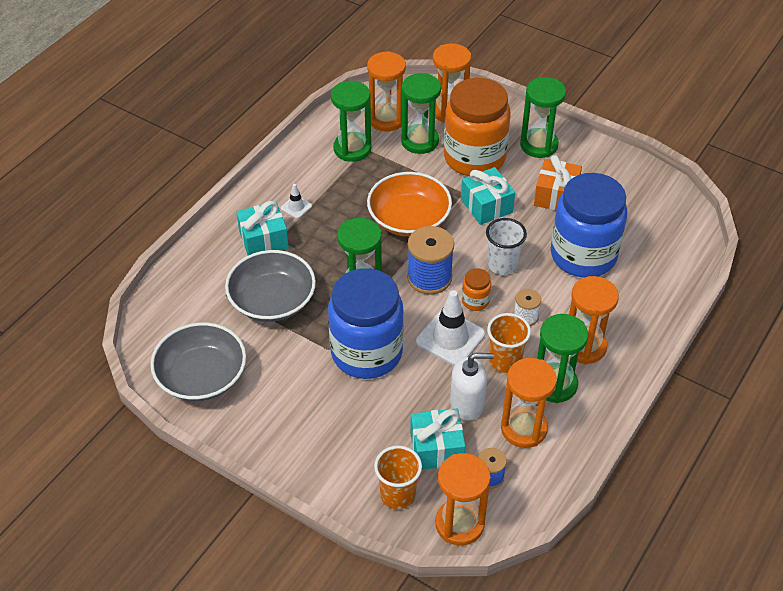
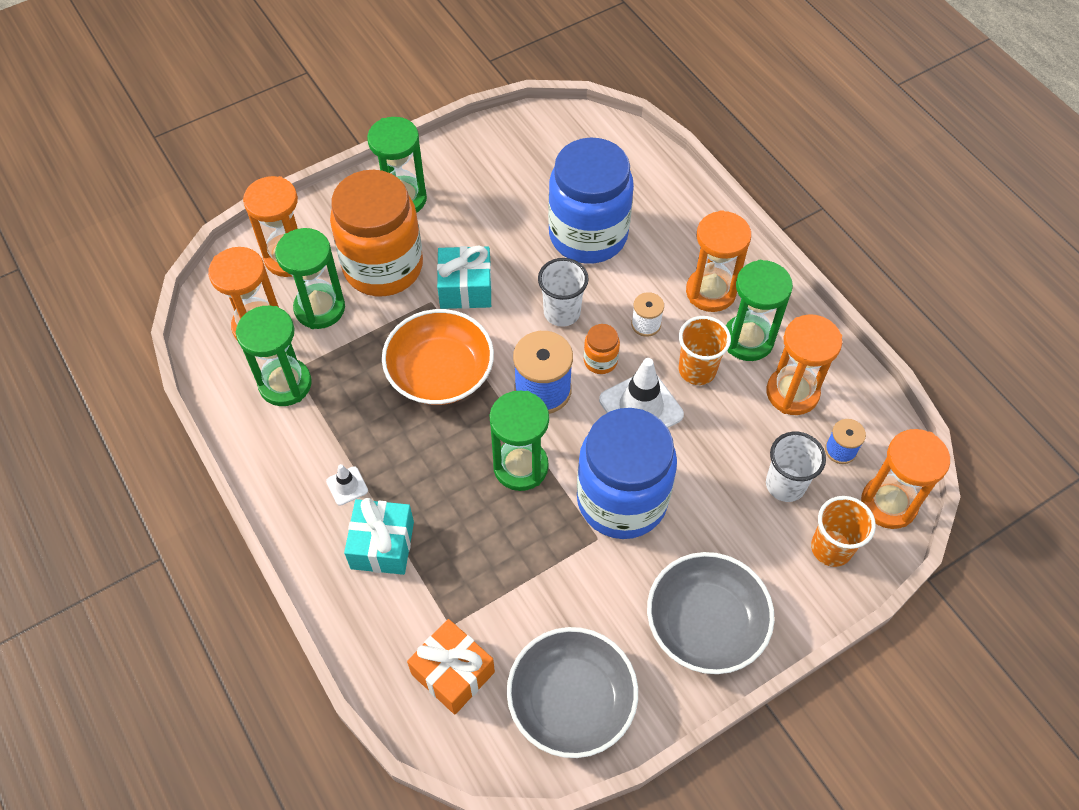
camera: 65 degrees left, 10 degrees up
(272, 300) = (489, 572): grey bowl -> grey bowl (705, 623)
(436, 448) = (785, 485): turquoise gift -> white cup
(467, 404) = (739, 430): white soap dispenser -> none
(556, 196) = (489, 219): orange gift -> orange gift (453, 673)

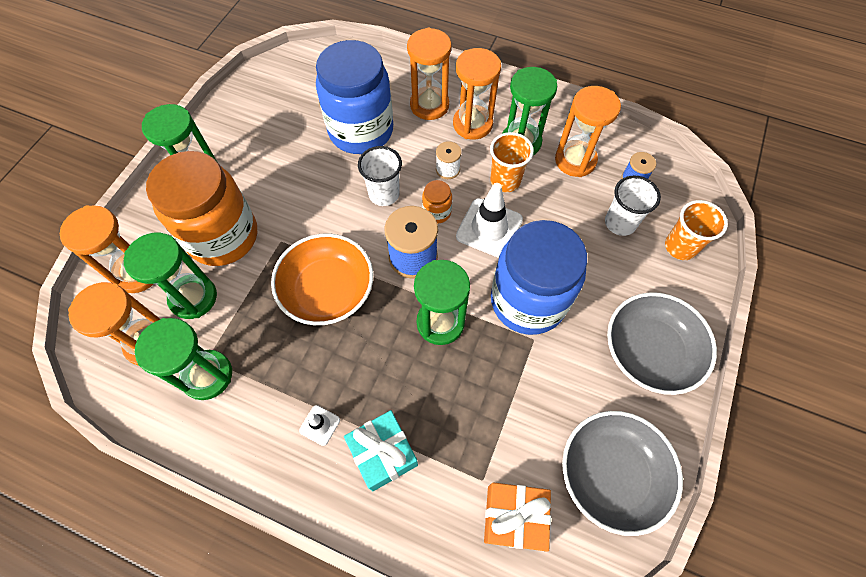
camera: 35 degrees left, 5 degrees up
(465, 288) = (300, 217): turquoise gift -> none
(888, 504) = (687, 196): orange hourglass -> orange hourglass (429, 105)

